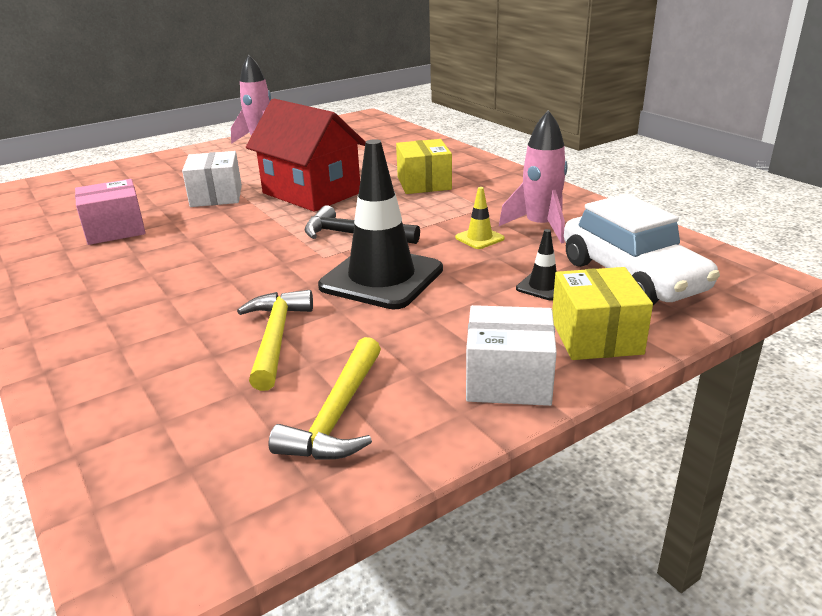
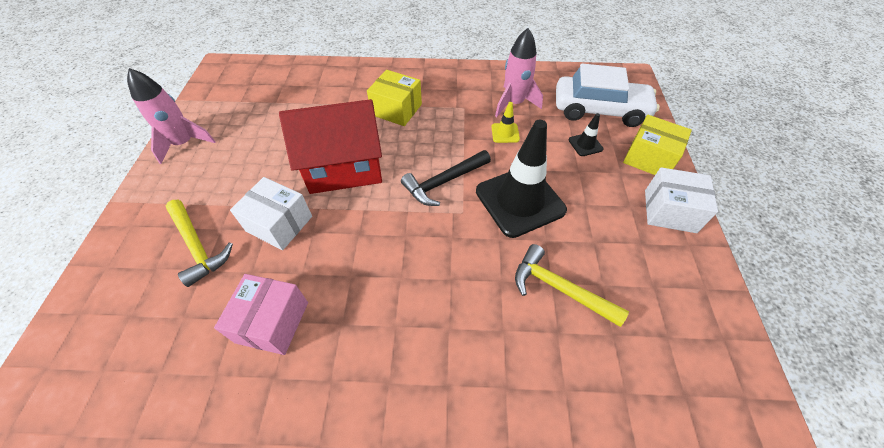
camera: 55 degrees left, 25 degrees up
(338, 414) = (665, 297): yellow hammer -> yellow hammer (197, 246)
(508, 380) = (669, 211): white box -> white box turned 60 degrees clockwise

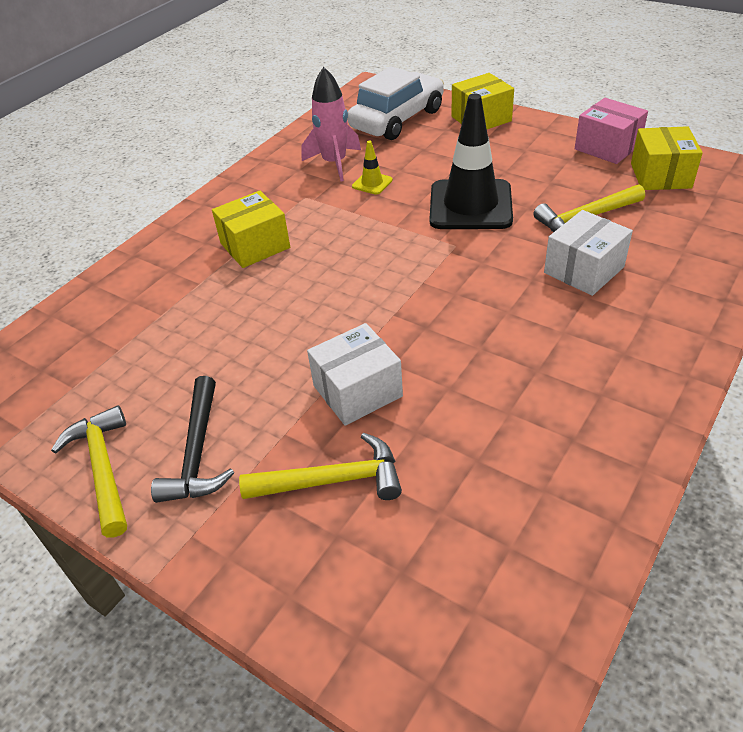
camera: 55 degrees left, 10 degrees down
(184, 143) = (103, 468): pink rocket -> yellow hammer
(272, 322) = (501, 426): pink box -> pink box (607, 147)
(344, 168) = (313, 313): red house -> none
(444, 182) = (404, 245): black hammer -> black hammer (197, 452)
(585, 144) = (434, 144): black traffic cone -> none
(669, 211) = (547, 133): white box -> white box (584, 270)
(679, 330) = (660, 175): none -> yellow box

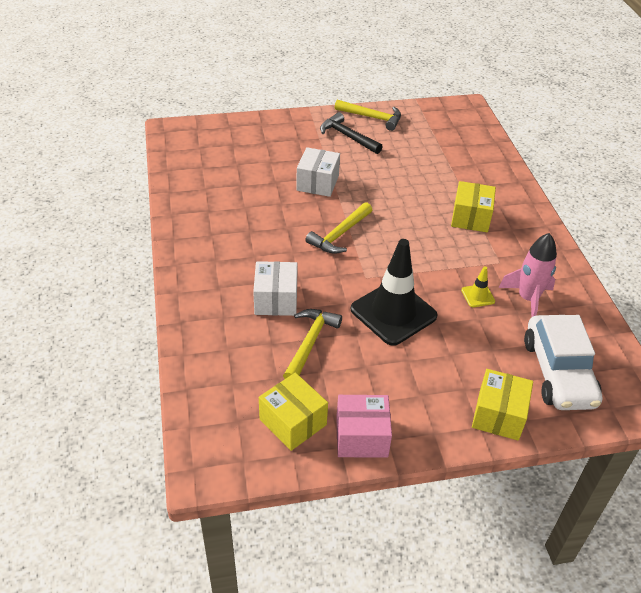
camera: 130 degrees right, 0 degrees up
(332, 480) = (287, 153): yellow hammer -> yellow hammer (340, 234)

